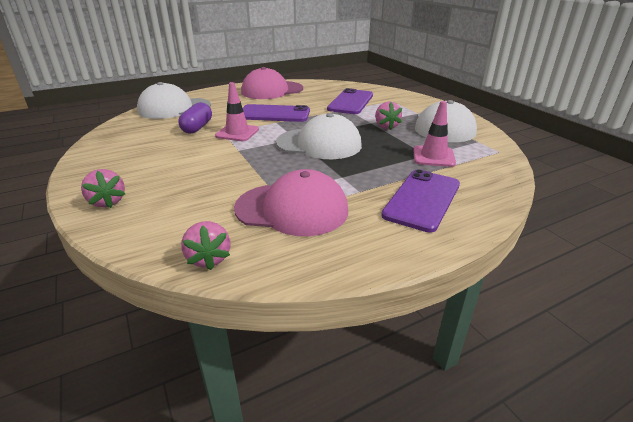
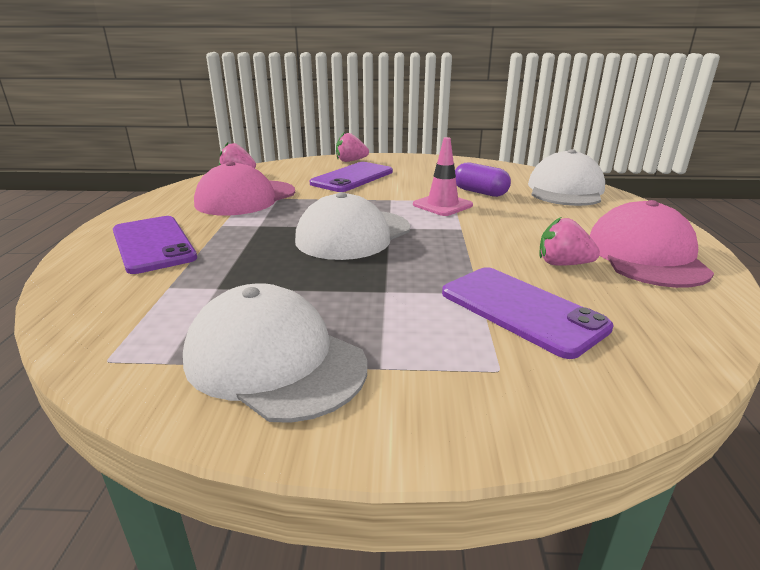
camera: 120 degrees right, 5 degrees down
(274, 114) = (498, 233): purple phone -> purple phone (352, 178)
(386, 126) = (352, 297): pink strawberry -> pink strawberry (562, 264)
(433, 156) = (203, 290): pink traffic cone -> none

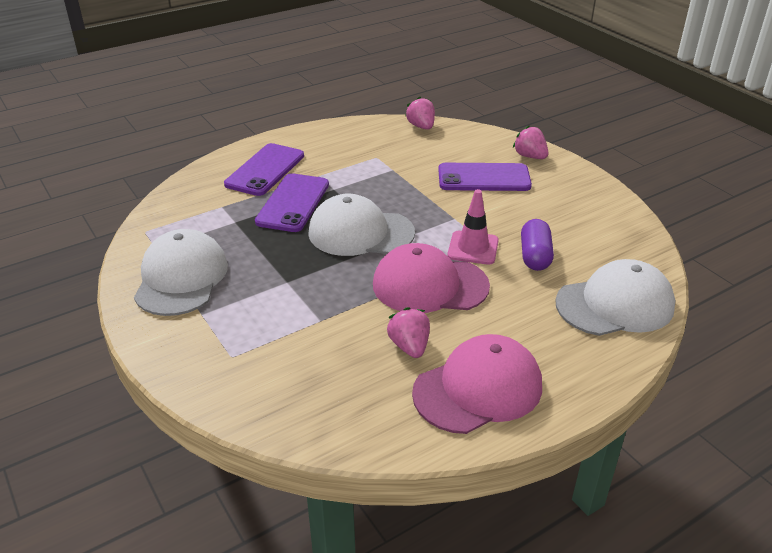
camera: 55 degrees right, 10 degrees up
(246, 198) = (375, 157): pink cap -> pink cap (429, 285)
(521, 310) = (312, 345): purple phone -> purple phone (293, 203)

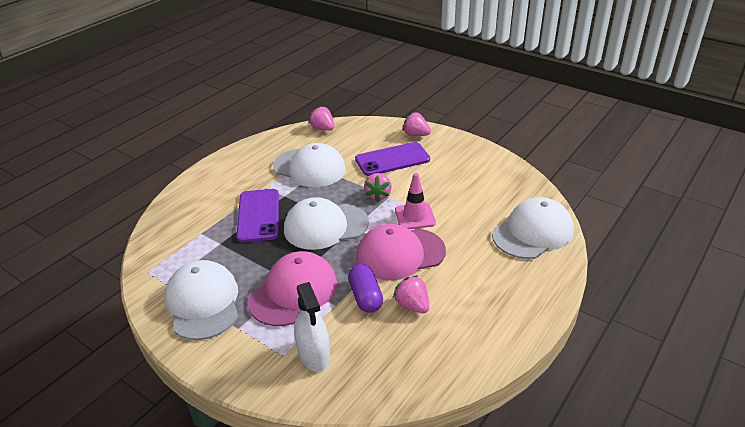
camera: 20 degrees left, 0 degrees up
(264, 366) = (314, 355): none -> white spray bottle
(265, 170) = (219, 193): purple phone -> none
(380, 166) = (309, 168): none -> white cap
(442, 213) = (378, 195): none -> pink strawberry
(478, 389) = (477, 322): pink cap -> pink cap (293, 292)
(535, 256) = (461, 211): purple capsule -> purple capsule (365, 297)

